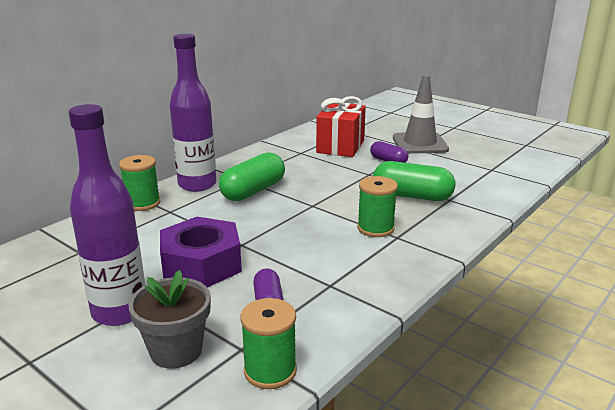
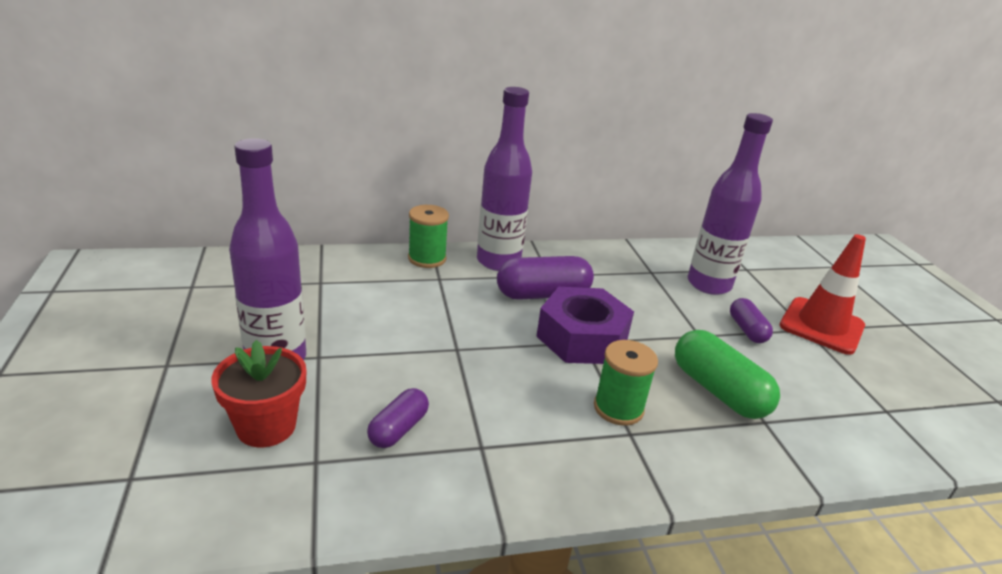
camera: 35 degrees right, 5 degrees up
(176, 351) = (266, 426): grey flower pot -> red flower pot
(201, 264) = (395, 350): purple nut -> purple nut (582, 338)
(253, 191) = (543, 294): green capsule -> purple capsule
(270, 371) = (307, 503): green spool -> none
(340, 146) = (708, 284): red gift -> purple bottle
(419, 144) = (821, 326): grey traffic cone -> red traffic cone

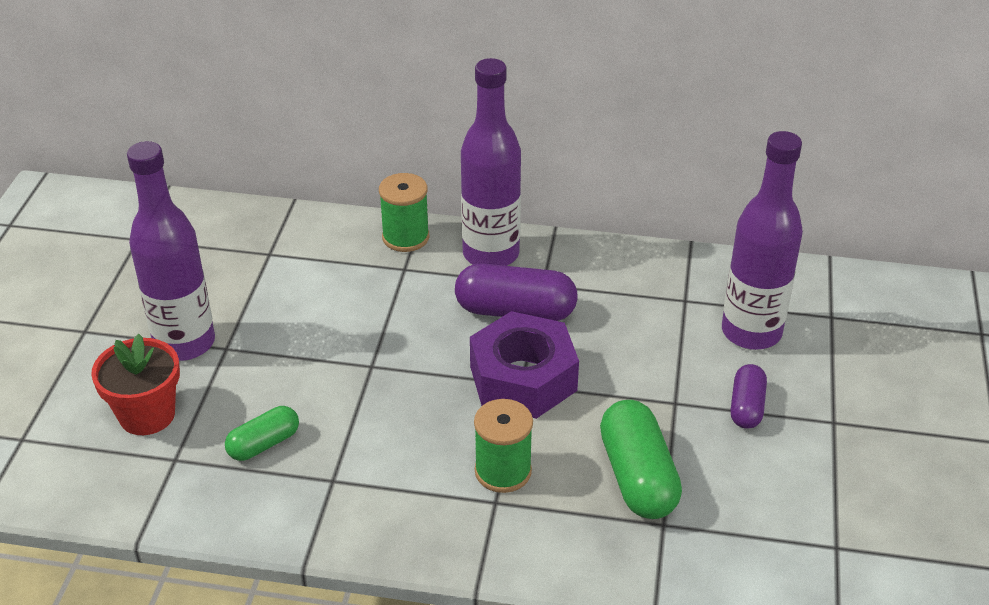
camera: 25 degrees right, 10 degrees up
(398, 429) = (264, 444): purple capsule -> green capsule
(821, 326) = (861, 421): red traffic cone -> none

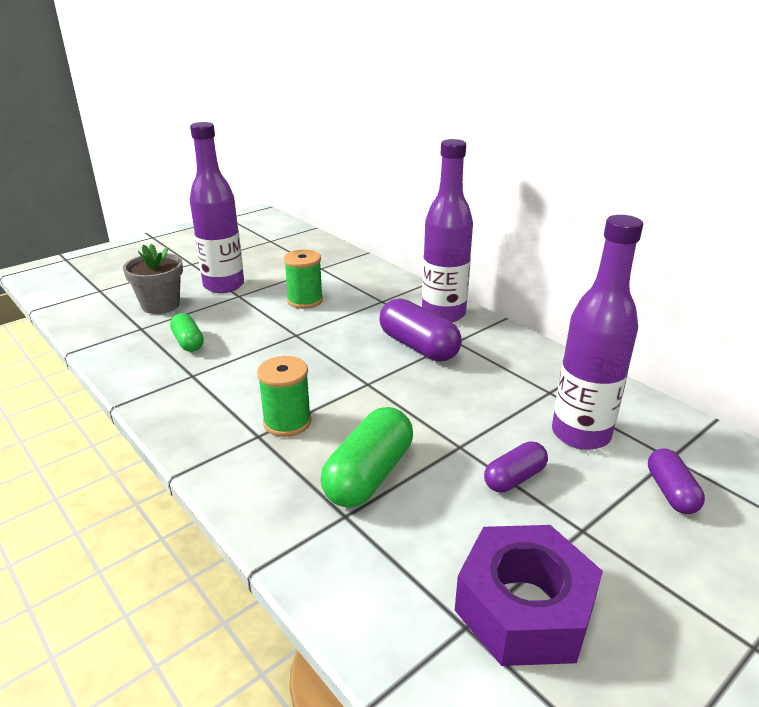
camera: 40 degrees right, 10 degrees down
(147, 415) = (160, 305): red flower pot -> grey flower pot
(264, 444) = (188, 342): green capsule -> green capsule turned 60 degrees clockwise
(405, 237) = (403, 288): green spool -> green spool (305, 300)
(523, 378) = (373, 381): purple nut -> purple nut (524, 608)
(858, 350) = (670, 492): none -> purple capsule

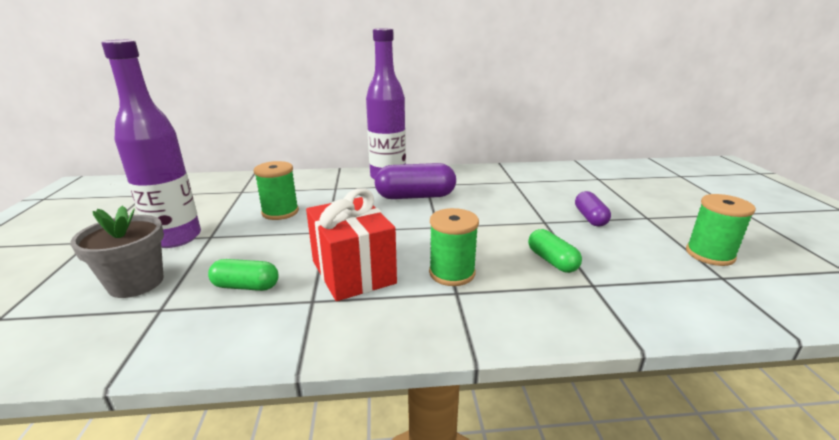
camera: 55 degrees left, 5 degrees down
(244, 374) = (353, 272): none -> red gift
(368, 475) = (552, 261): green capsule -> green capsule, size x0.59
(524, 608) = (709, 254): purple nut -> green spool
(580, 434) = (562, 189): purple bottle -> none
(670, 492) = (627, 188): purple capsule -> none

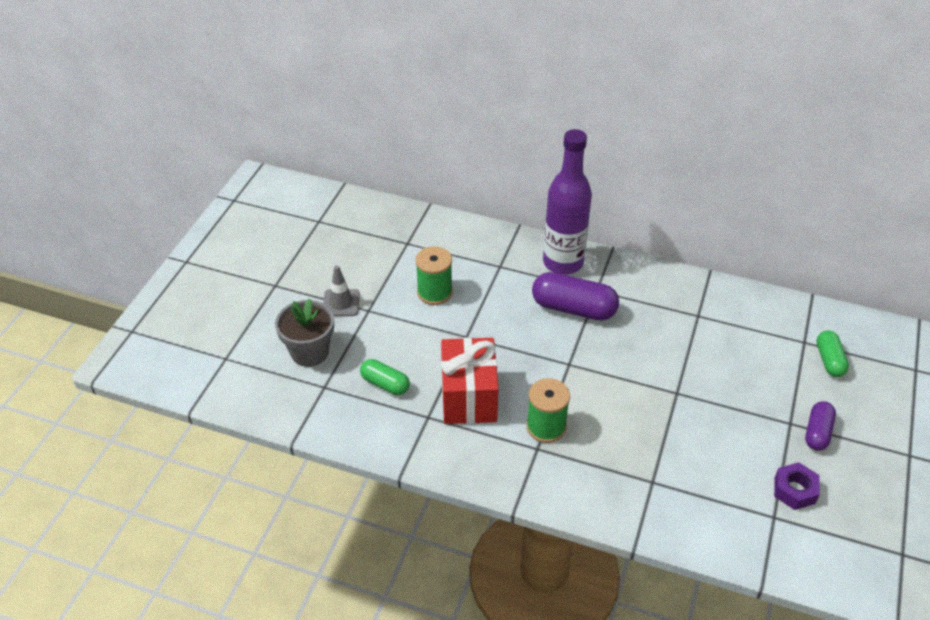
camera: 25 degrees right, 20 degrees up
(175, 238) = (341, 303): purple bottle -> grey traffic cone
(552, 261) = (640, 444): green capsule -> green capsule (829, 360)
(590, 218) = (728, 403): purple capsule -> purple capsule (817, 432)
(709, 254) = (794, 490): green spool -> purple nut

